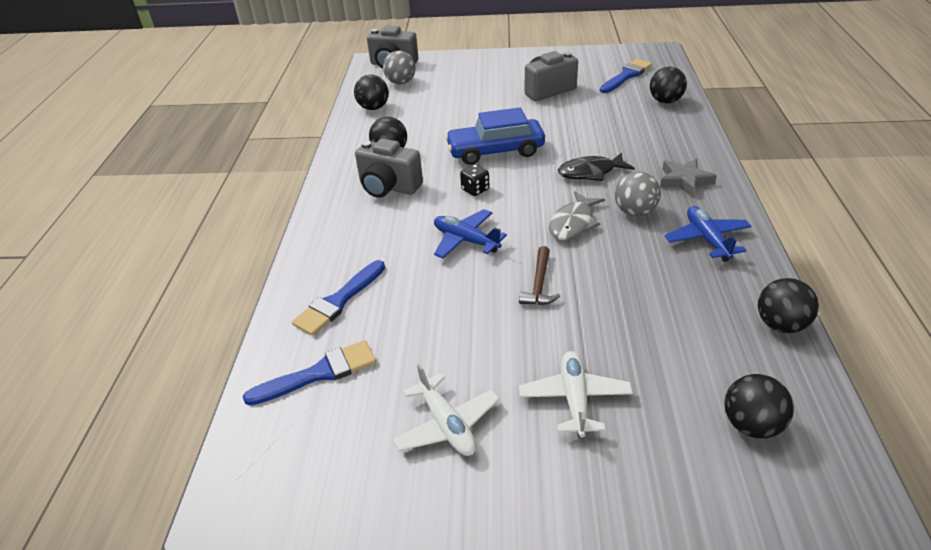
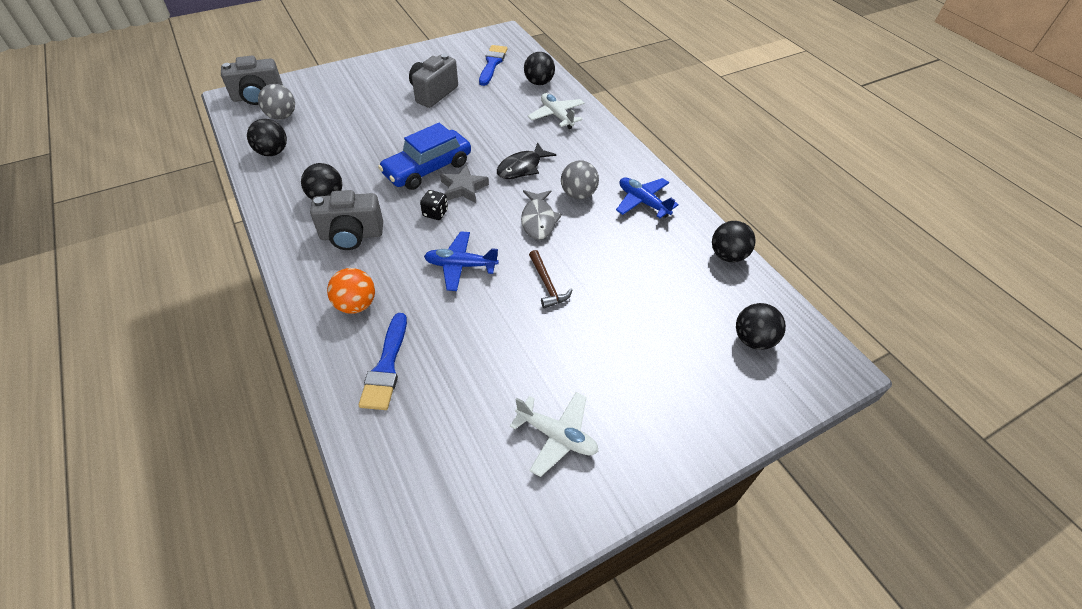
camera: 35 degrees left, 10 degrees up
(319, 373) = (419, 442): blue brush -> none
(351, 243) = (356, 305): none -> orange ball
(574, 399) = (634, 371): white plane -> white plane (556, 116)
(684, 181) = (597, 155): grey star -> grey star (463, 188)

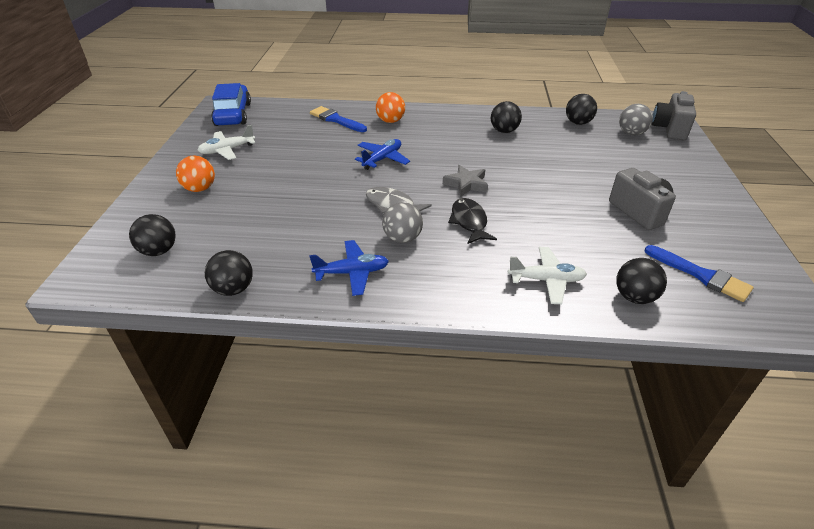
camera: 125 degrees right, 10 degrees down
(351, 235) = (454, 131): grey camera -> none
(428, 169) = (507, 175): blue car -> blue car (233, 114)
(435, 213) = (447, 164): black dice -> none
(547, 284) = (325, 184): brown hammer -> none
(651, 391) = (200, 189): none -> orange ball

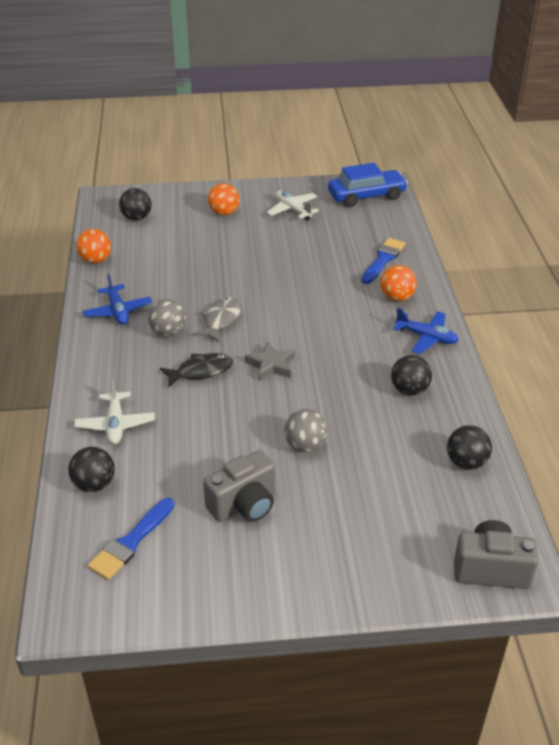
camera: 80 degrees right, 0 degrees up
(233, 289) = (95, 260): black ball -> orange ball
(382, 159) = (306, 303): blue plane -> blue plane (426, 337)
(631, 133) = (455, 519): grey ball -> grey ball (305, 445)

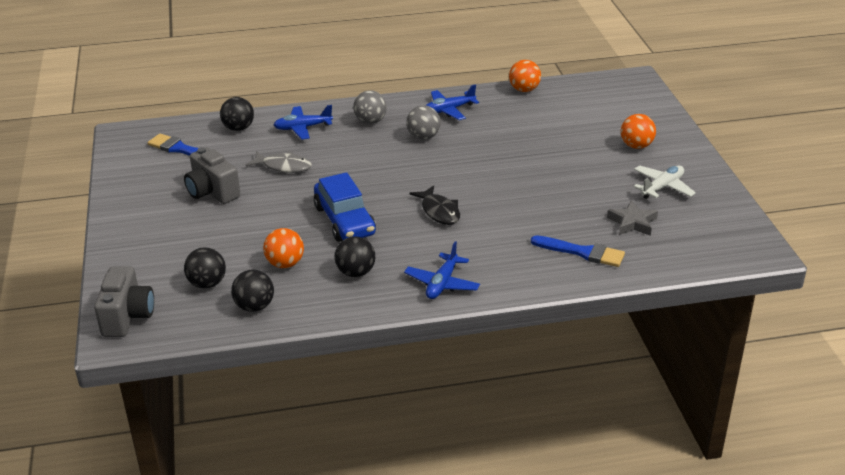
camera: 85 degrees right, 5 degrees down
(115, 424) = (303, 128): white plane -> blue plane
(136, 218) = (605, 100): black ball -> black ball (207, 283)
(201, 371) = (371, 158): black fish -> black fish (439, 211)
(221, 320) = (446, 161): grey fish -> grey fish (283, 166)
(271, 365) = (384, 192): grey star -> grey star (632, 222)
(305, 445) = (278, 216): grey ball -> grey ball (370, 121)
(366, 196) = (721, 237): blue car -> blue car (344, 220)
(396, 297) = (510, 263): orange ball -> orange ball (285, 264)

